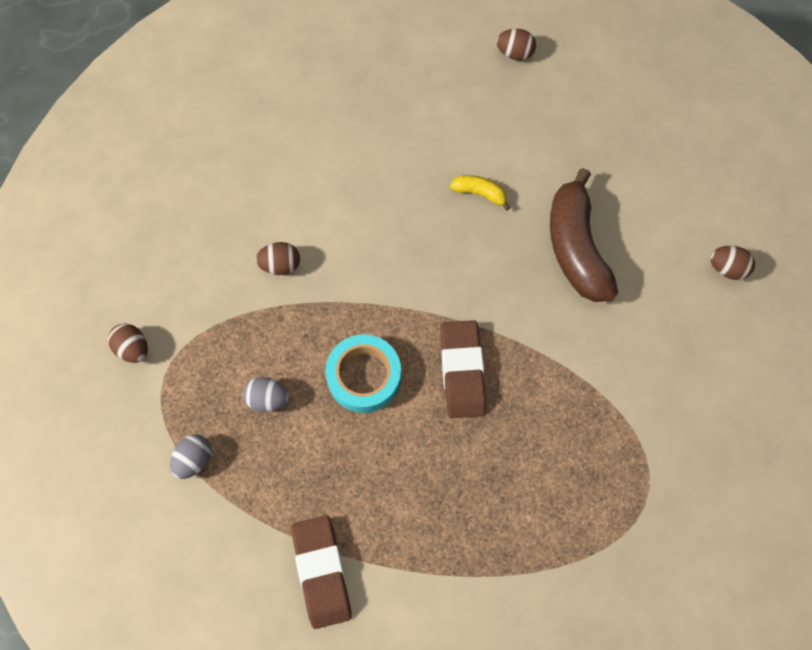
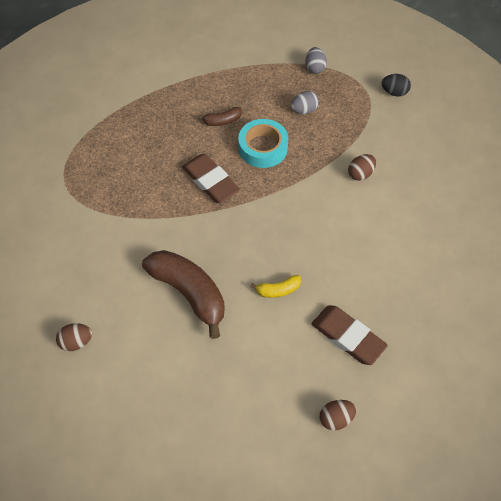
camera: 145 degrees right, 10 degrees down
(133, 348) = (394, 92): brown egg -> black egg
(321, 572) = (213, 62): brown eraser -> brown eraser (348, 337)
(384, 454) = (222, 121): none -> brown banana

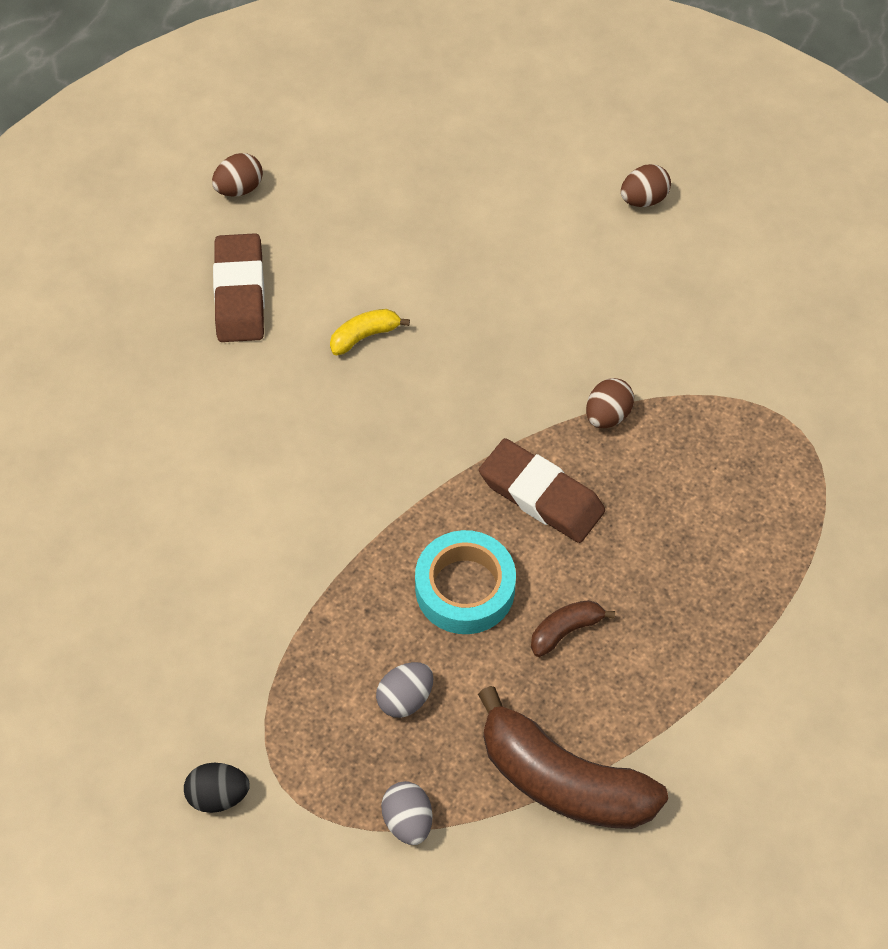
camera: 165 degrees right, 0 degrees up
(189, 293) = (505, 300): brown banana -> brown banana (563, 780)
(348, 337) = (240, 293): brown eraser -> brown eraser turned 60 degrees clockwise
(360, 174) = (262, 577): brown egg -> brown egg (607, 415)

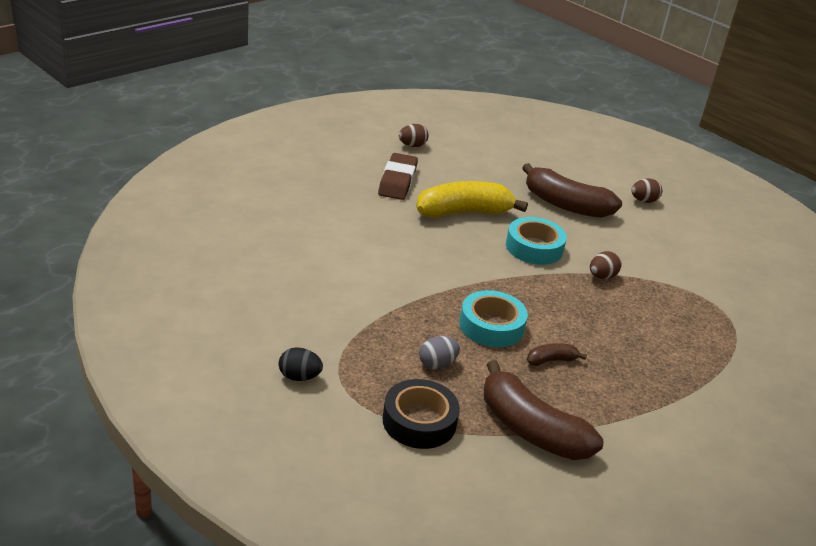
camera: 10 degrees right, 25 degrees down
(364, 336) = (464, 212): yellow banana -> yellow banana, size x2.19
(408, 821) = (419, 421): grey egg -> black tape
(492, 383) = (534, 247): none -> turquoise tape
(522, 256) = (566, 205): none -> brown banana
(541, 495) = (551, 299): brown eraser -> none

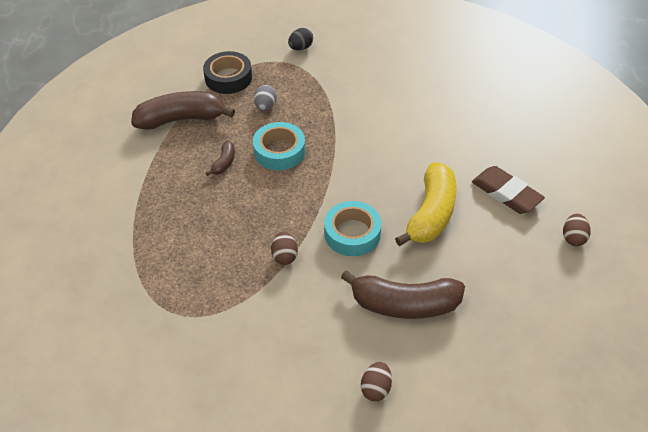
camera: 130 degrees right, 15 degrees up
(566, 205) = (404, 304): brown banana -> brown banana turned 150 degrees counterclockwise

